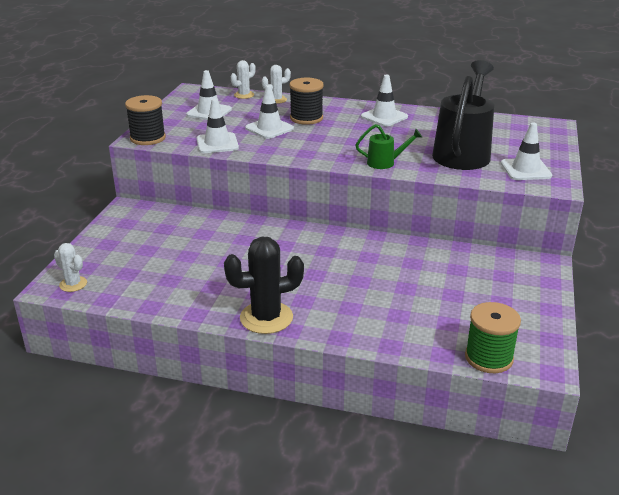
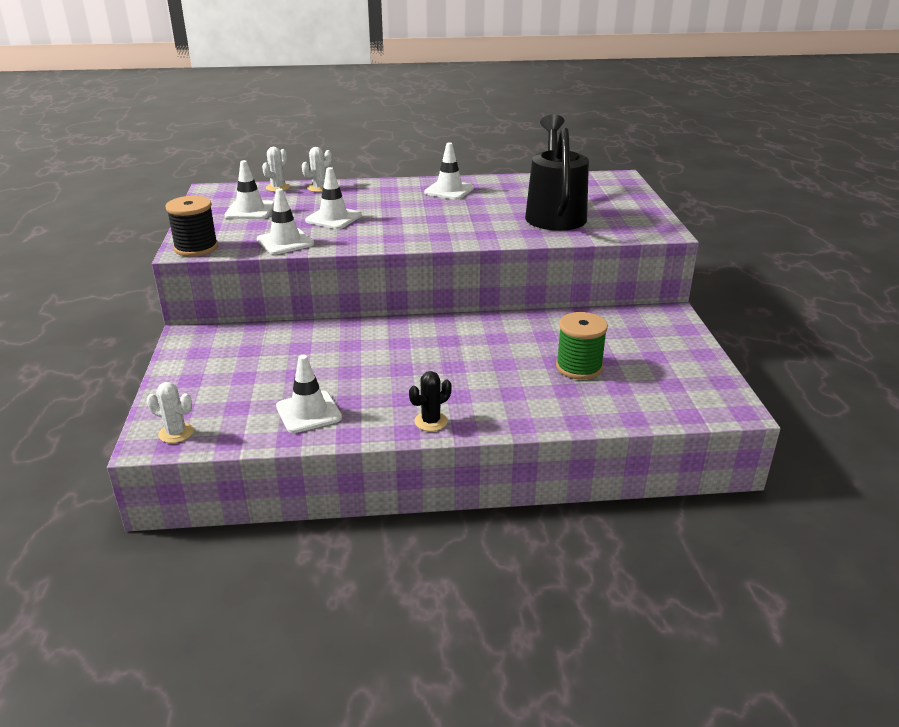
camera: 20 degrees left, 0 degrees up
(266, 318) = (431, 421): black cactus -> black cactus, size x0.54
(306, 118) = (367, 202): black spool -> none
(385, 163) = (484, 235): green watering can -> none
(488, 358) = (678, 412): green spool -> green spool (579, 367)
(525, 170) = (626, 221): white traffic cone -> white traffic cone (308, 412)

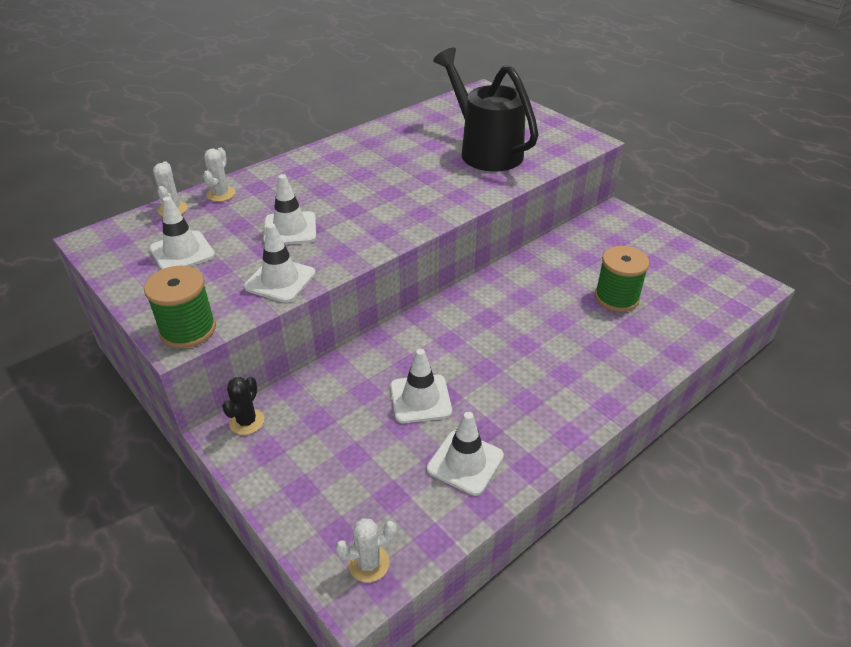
camera: 35 degrees left, 10 degrees up
(196, 248) = (188, 329): black spool -> green spool
(431, 421) = (576, 413): black cactus -> black cactus (247, 421)
(449, 190) = (358, 153): white traffic cone -> white traffic cone (420, 399)

